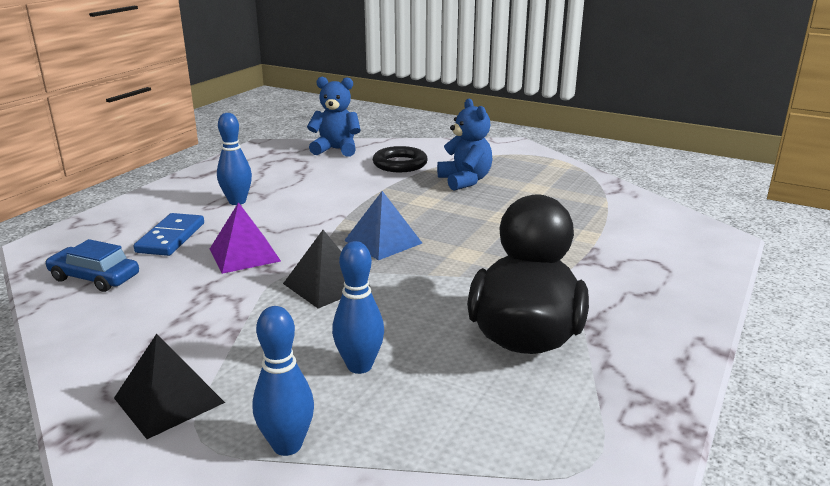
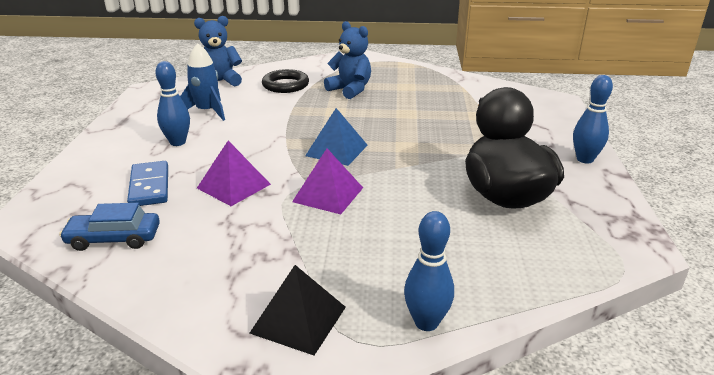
camera: 25 degrees left, 5 degrees up
(294, 177) = (207, 111): none -> blue rocket
(326, 285) = (328, 194): black pyramid -> purple pyramid
(359, 366) = (417, 249): blue bowling pin -> blue bowling pin (585, 159)

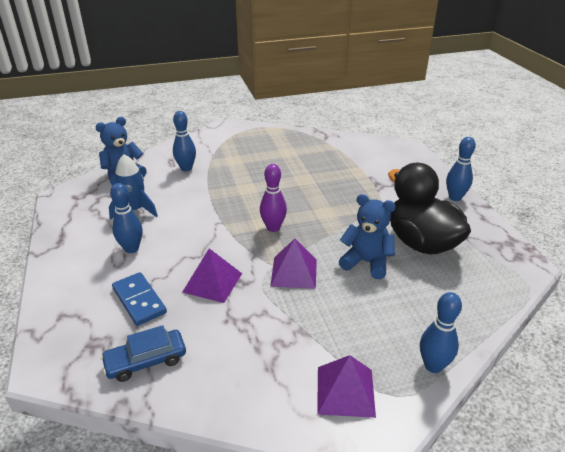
camera: 20 degrees left, 5 degrees up
(285, 85) = (186, 168): black ring -> blue bowling pin
(298, 319) = (345, 391): black pyramid -> purple pyramid
(337, 150) = (273, 228): blue pyramid -> purple bowling pin
(350, 90) = (245, 164): blue teddy bear -> blue teddy bear (366, 262)

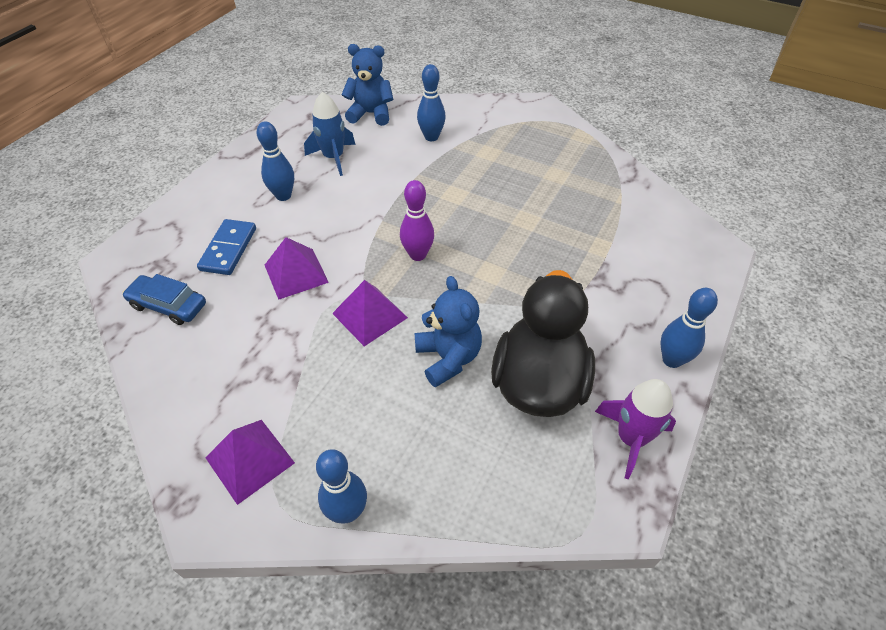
camera: 45 degrees right, 15 degrees up
(488, 237) = (630, 438): none -> purple rocket

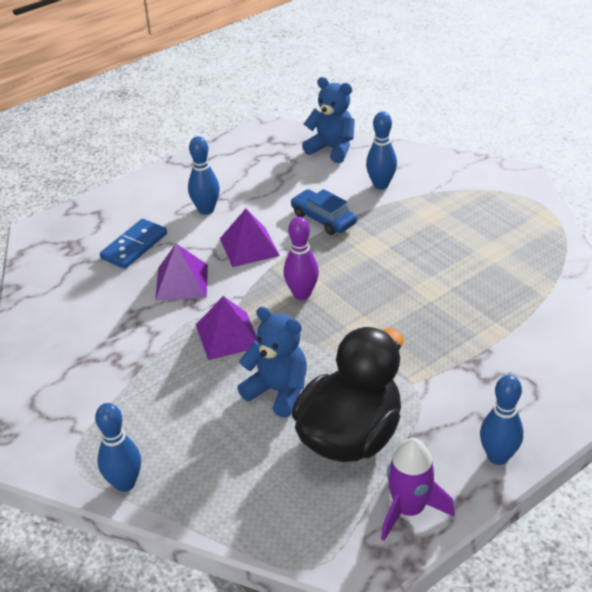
camera: 25 degrees right, 10 degrees down
(168, 305) = (62, 281): blue car -> blue car (323, 219)
(250, 460) = (68, 420): purple pyramid -> purple pyramid (249, 247)
(333, 158) = (271, 184): blue rocket -> none
(448, 358) = (278, 391): blue teddy bear -> blue teddy bear turned 60 degrees counterclockwise

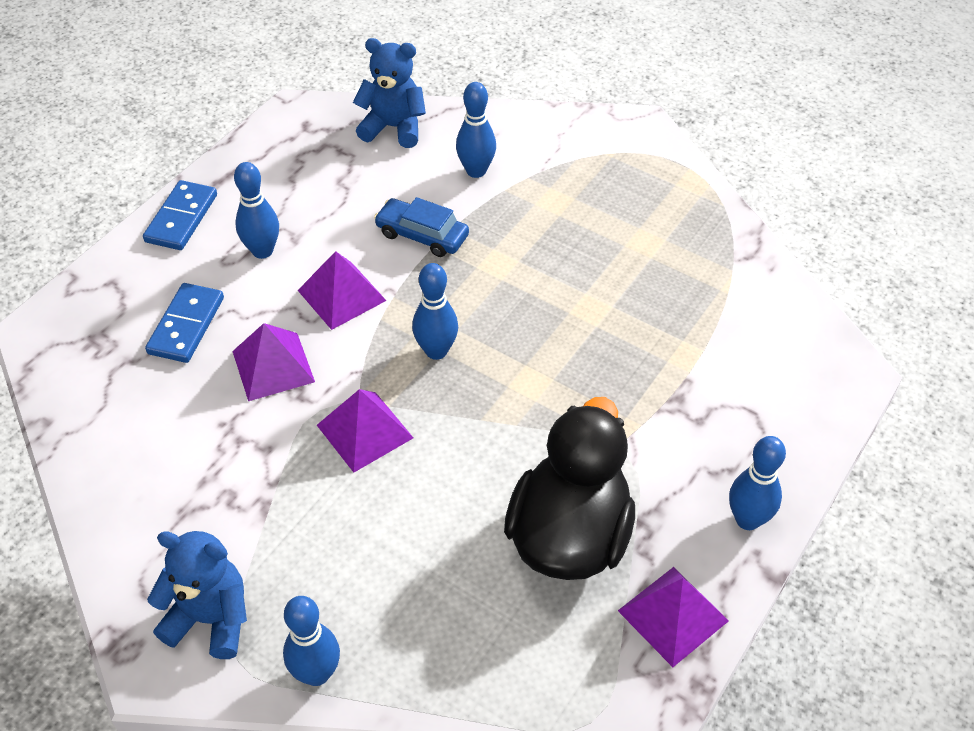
camera: 20 degrees left, 10 degrees up
(160, 181) = (181, 218): none -> blue domino
(278, 391) = (459, 496): blue teddy bear -> blue teddy bear (210, 619)
(302, 294) = (436, 351): purple bowling pin -> blue bowling pin
(409, 509) = (673, 615): purple rocket -> purple pyramid

